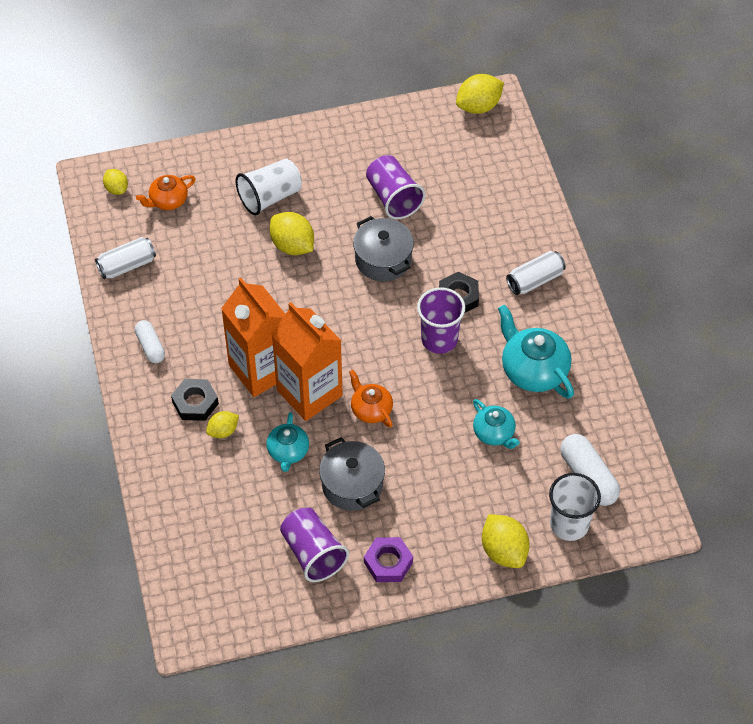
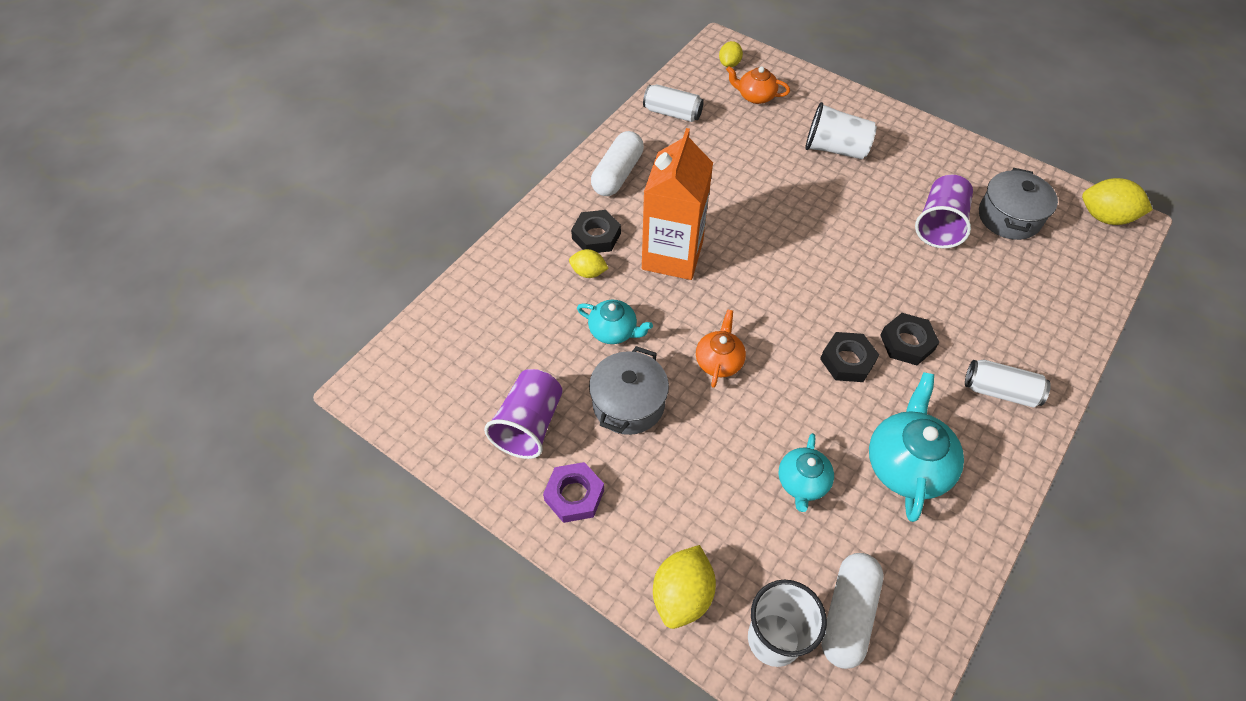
camera: 50 degrees right, 0 degrees up
(150, 346) = (617, 174): white capsule -> white capsule, size x1.57
(288, 452) = (614, 331): turquoise teapot -> turquoise teapot turned 120 degrees counterclockwise
(292, 245) = (810, 193): yellow lemon -> none
(309, 393) = (687, 304): orange carton -> none
(383, 259) = (873, 261): grey pot -> grey pot (1009, 217)
(439, 339) = (847, 361): purple cup -> black nut

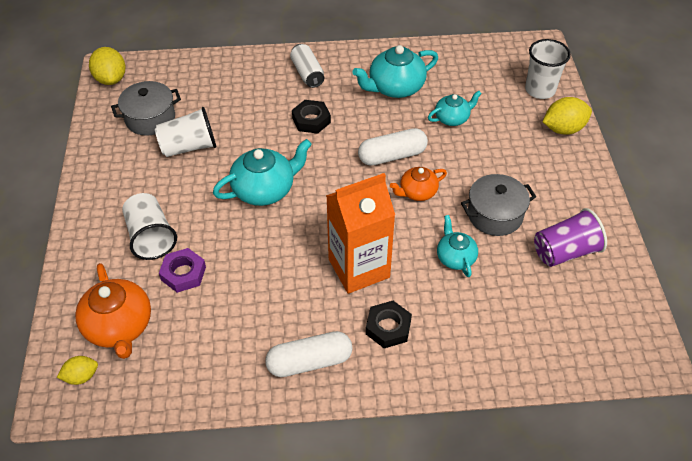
camera: 130 degrees left, 5 degrees down
(574, 495) = (574, 201): purple nut -> purple nut (183, 273)
(588, 272) = (425, 307): yellow lemon -> none
(672, 113) = (194, 375): white can -> none
(755, 96) = (119, 327): orange teapot -> orange teapot, size x1.66
(829, 247) = (265, 189): none -> turquoise teapot
(847, 361) = (352, 138): black nut -> none
(848, 614) = (498, 73): white capsule -> white capsule (392, 156)
(939, 225) = (189, 147): purple cup -> white cup

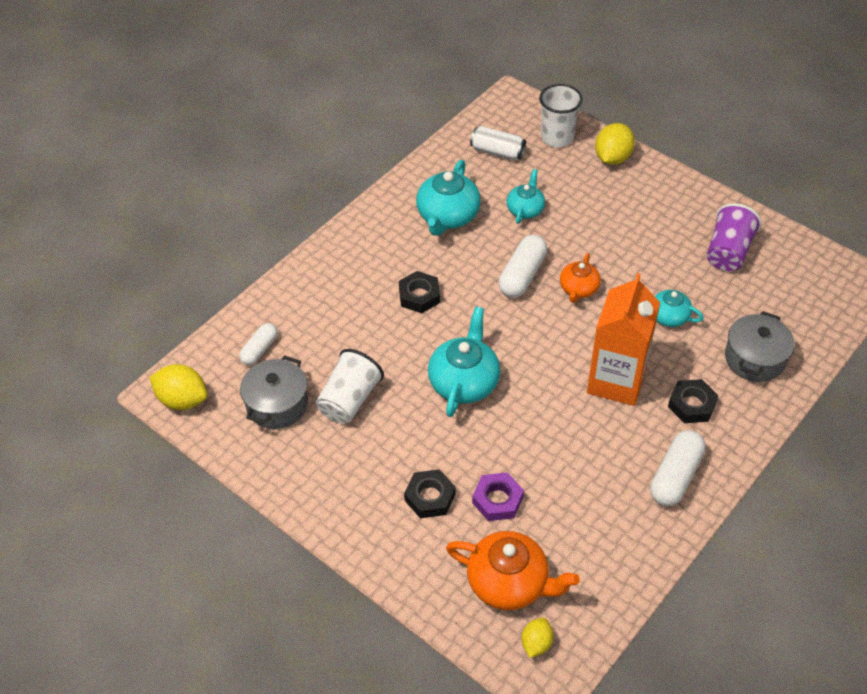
camera: 45 degrees left, 0 degrees up
(151, 237) = (430, 497): white cup -> black nut
(184, 83) = (259, 349): none -> white capsule
(307, 73) = (358, 258): white can -> white can (497, 152)
(495, 215) = (652, 262): grey pot -> grey pot (755, 358)

